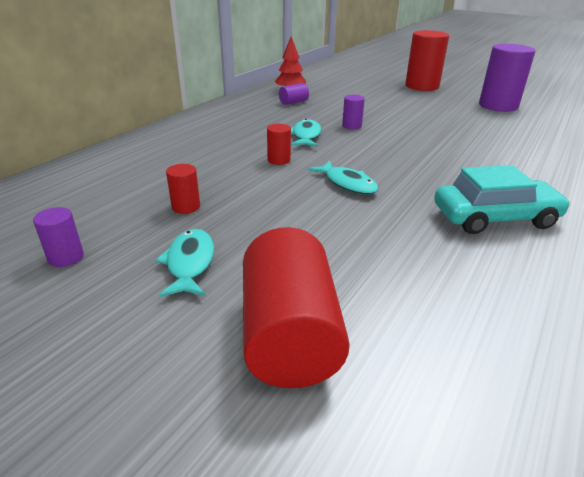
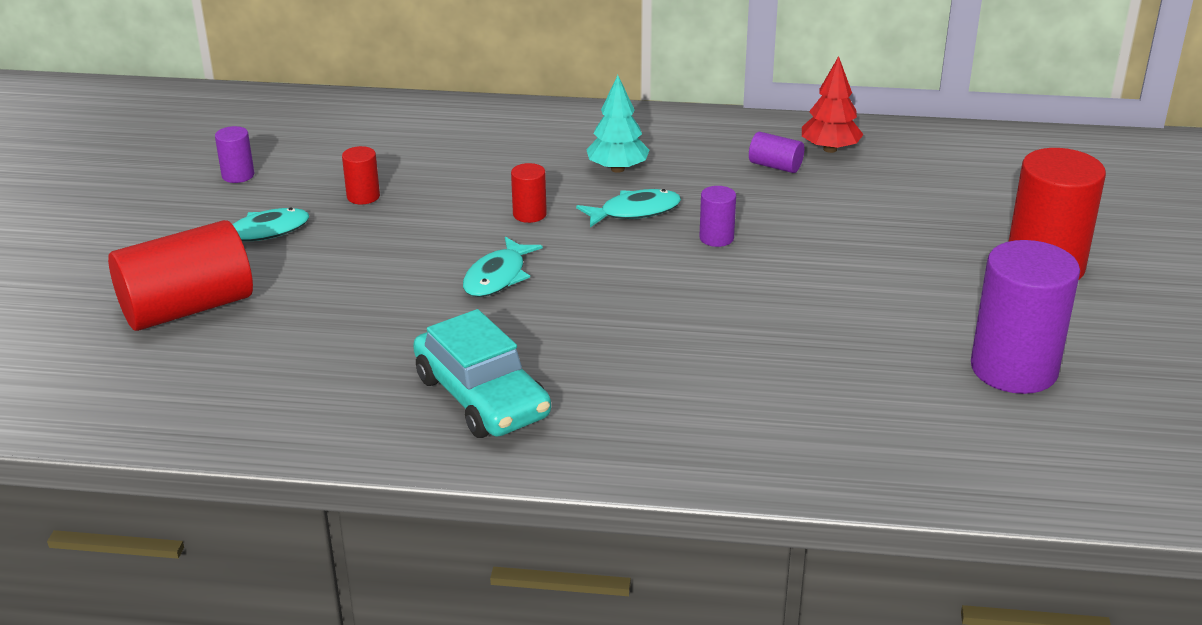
camera: 65 degrees right, 0 degrees up
(253, 130) = (617, 169): none -> turquoise tree

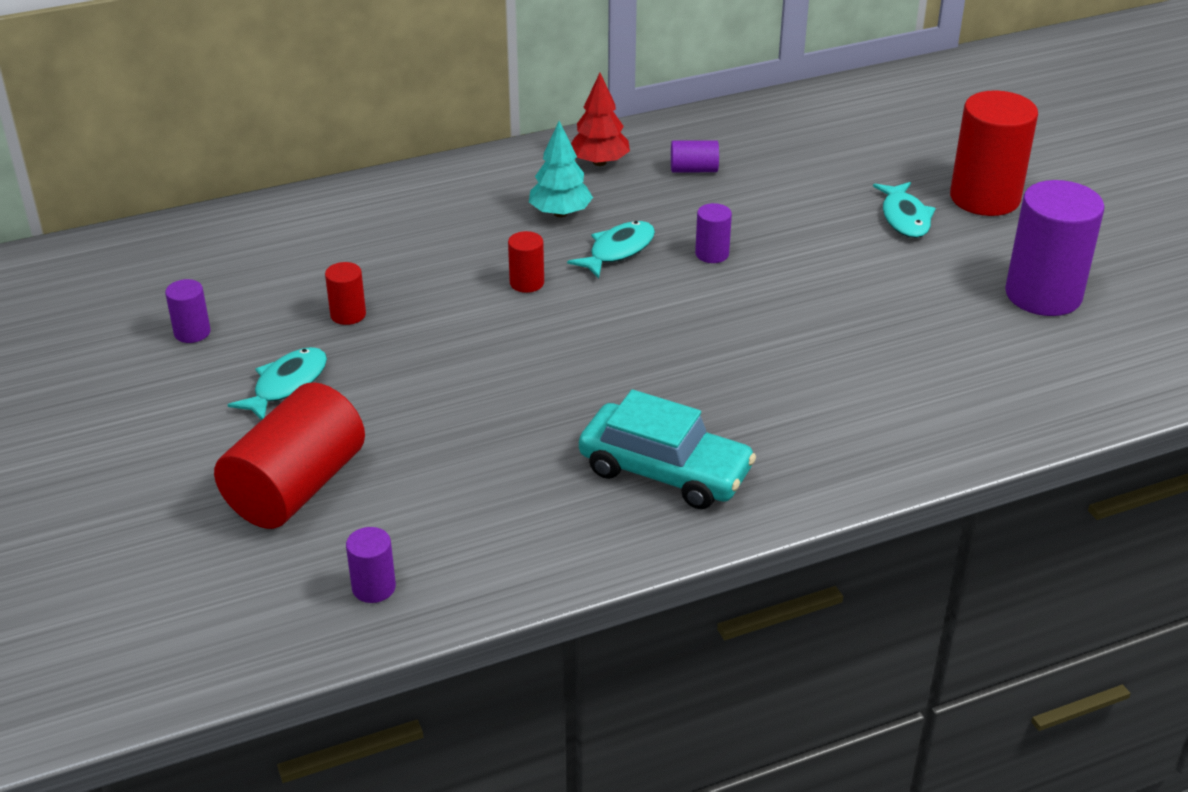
camera: 30 degrees left, 5 degrees up
(160, 401) = (373, 587): none -> purple cylinder
(498, 277) = (561, 353): turquoise fish -> turquoise fish (905, 218)
(830, 149) = (723, 140): red tree -> red tree (599, 162)

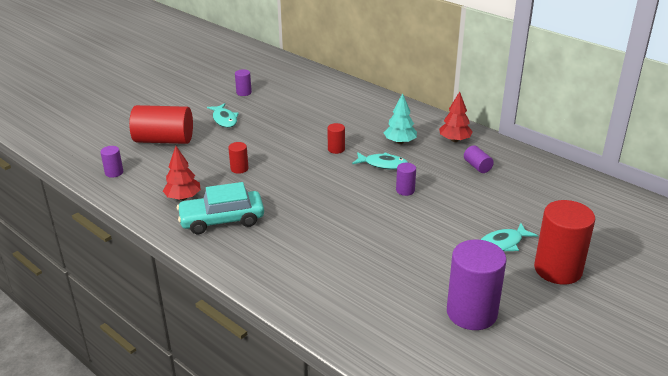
camera: 65 degrees right, 5 degrees down
(286, 385) = (224, 119): turquoise fish -> turquoise fish turned 60 degrees clockwise
(348, 314) = (279, 117): red cylinder -> red cylinder (239, 169)
(552, 504) = (183, 197): none -> red tree
(665, 471) = (222, 220): turquoise car -> turquoise car turned 75 degrees clockwise

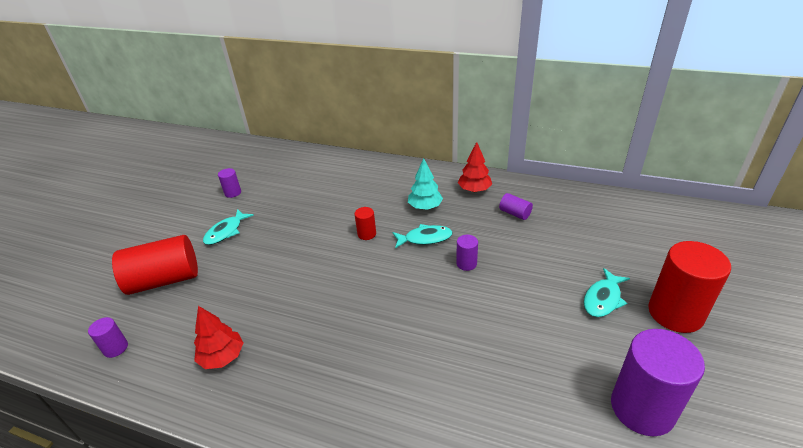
camera: 20 degrees left, 5 degrees up
(222, 220) = (287, 375): turquoise car -> none
(224, 119) = (226, 232): turquoise fish -> turquoise fish turned 75 degrees clockwise
(239, 169) = (273, 292): red cylinder -> none

